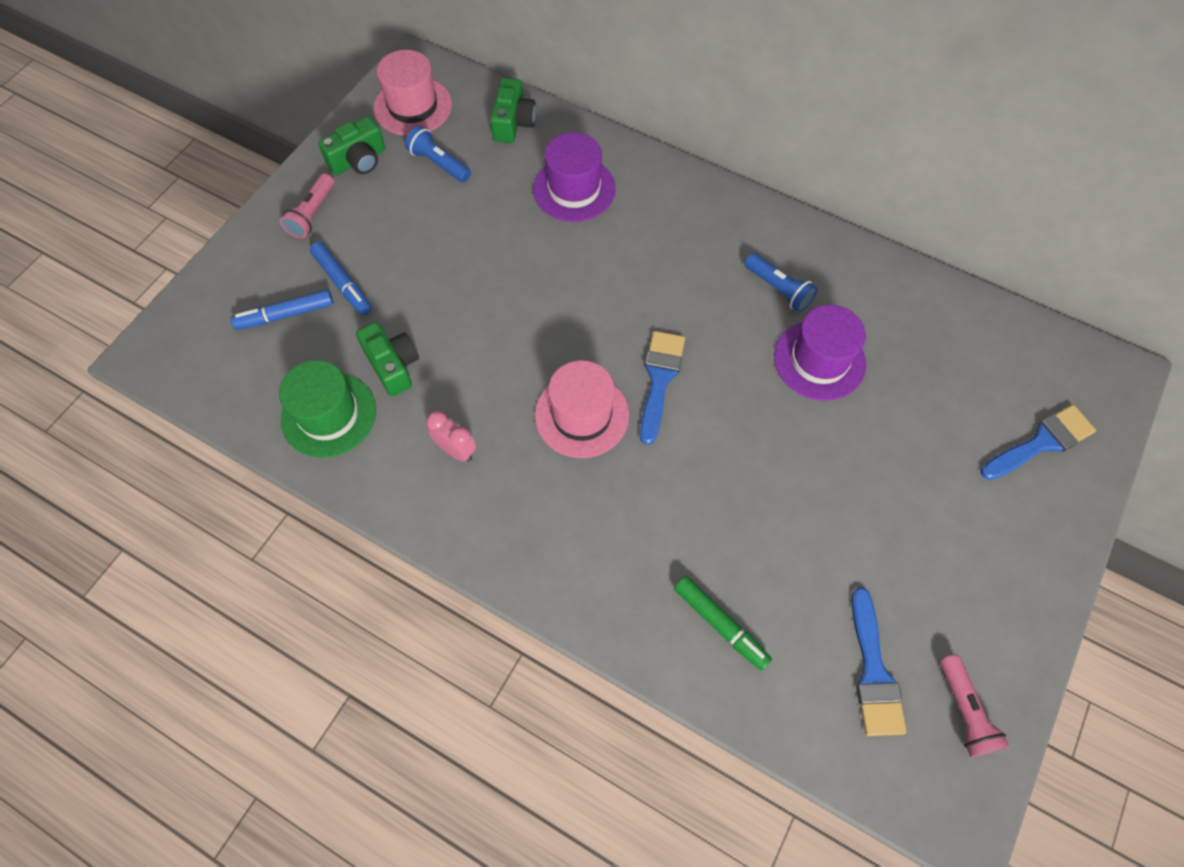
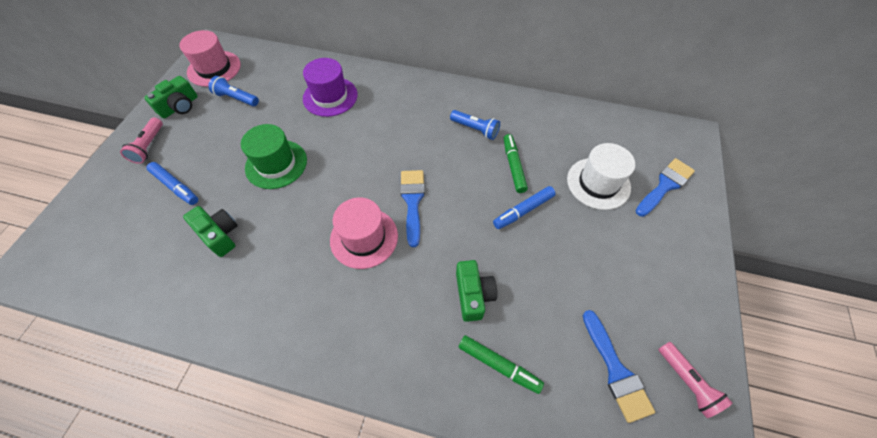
camera: 15 degrees left, 5 degrees down
(285, 315) = (133, 217): blue marker -> blue marker (523, 211)
(329, 415) = (173, 282): green hat -> green hat (276, 164)
(456, 450) = (276, 284): pink clock -> none
(513, 122) = (283, 66): green camera -> green camera (473, 295)
(819, 360) = (513, 166): purple hat -> green marker
(939, 415) = (598, 183): none -> white hat

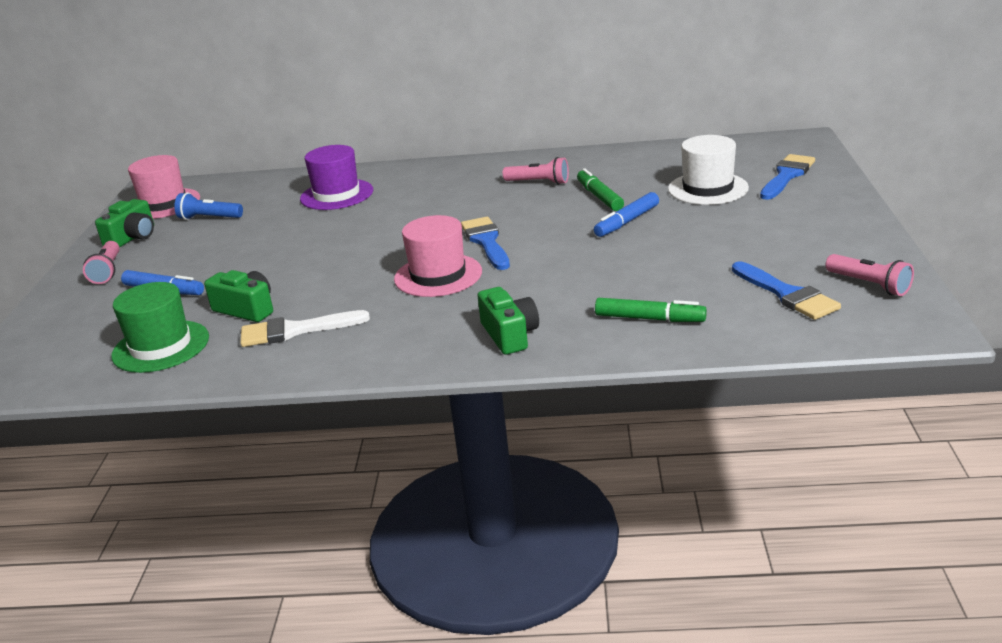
camera: 10 degrees left, 30 degrees down
(242, 278) = (295, 330): none -> white brush
(276, 164) = (292, 251): green hat -> green hat (161, 346)
(473, 295) = (595, 284): green camera -> green camera (509, 335)
(475, 129) = (539, 182): blue flashlight -> pink flashlight

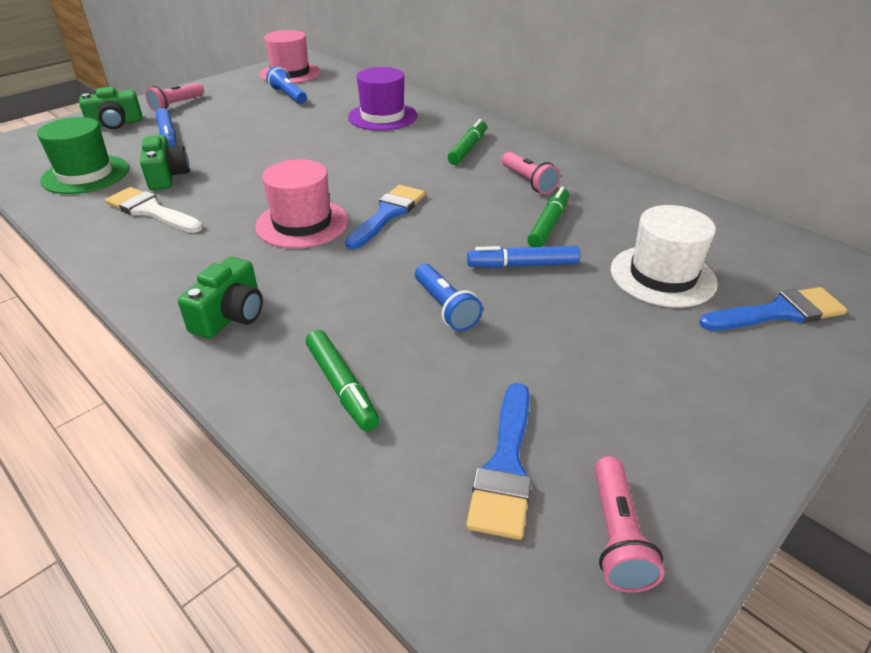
camera: 40 degrees right, 10 degrees up
(133, 237) = (232, 89): green camera -> green camera (116, 124)
(454, 184) = (468, 149): none -> green marker
(628, 261) = (445, 308): none -> blue flashlight

